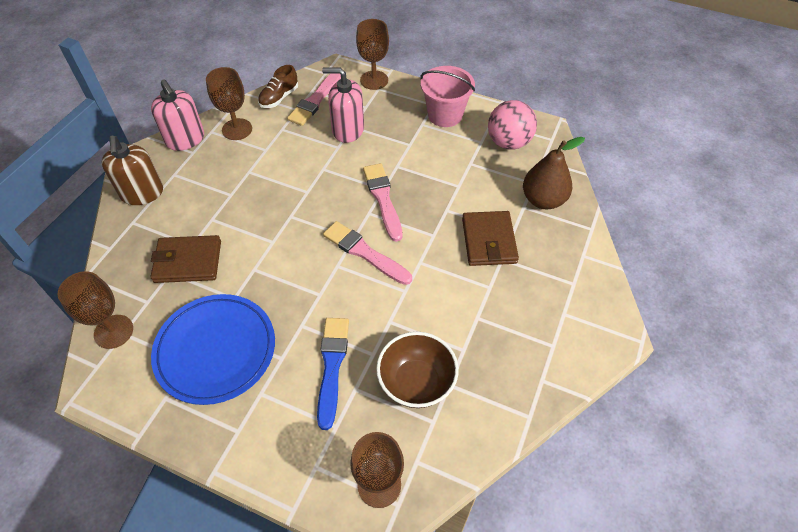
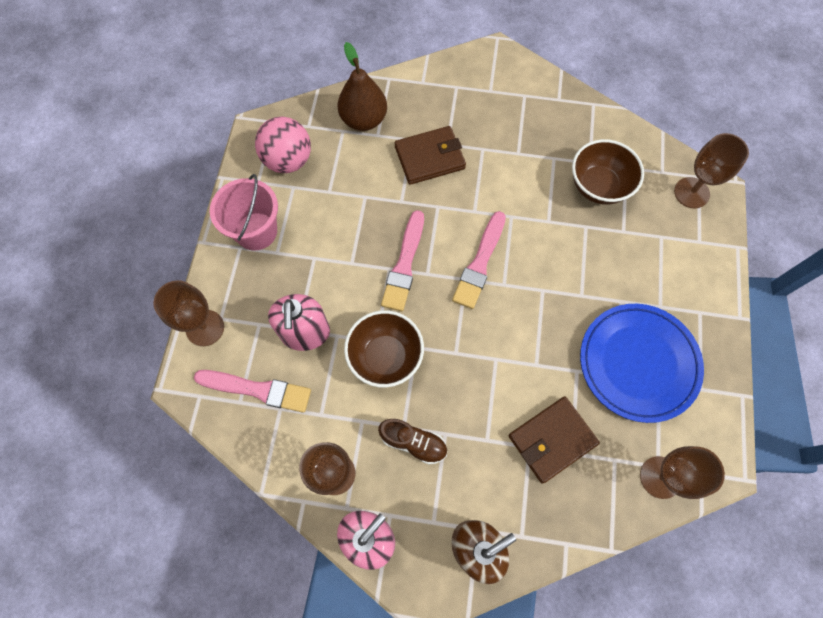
camera: 105 degrees left, 15 degrees up
(188, 261) = (552, 440): brown wallet -> brown wallet turned 75 degrees clockwise
(279, 98) = (262, 440): brown shoe -> brown shoe (413, 442)
(308, 171) = (385, 357): none -> brown bowl
(332, 367) = (611, 255): blue brush -> none
(383, 199) = (404, 264): pink brush -> pink brush turned 45 degrees counterclockwise

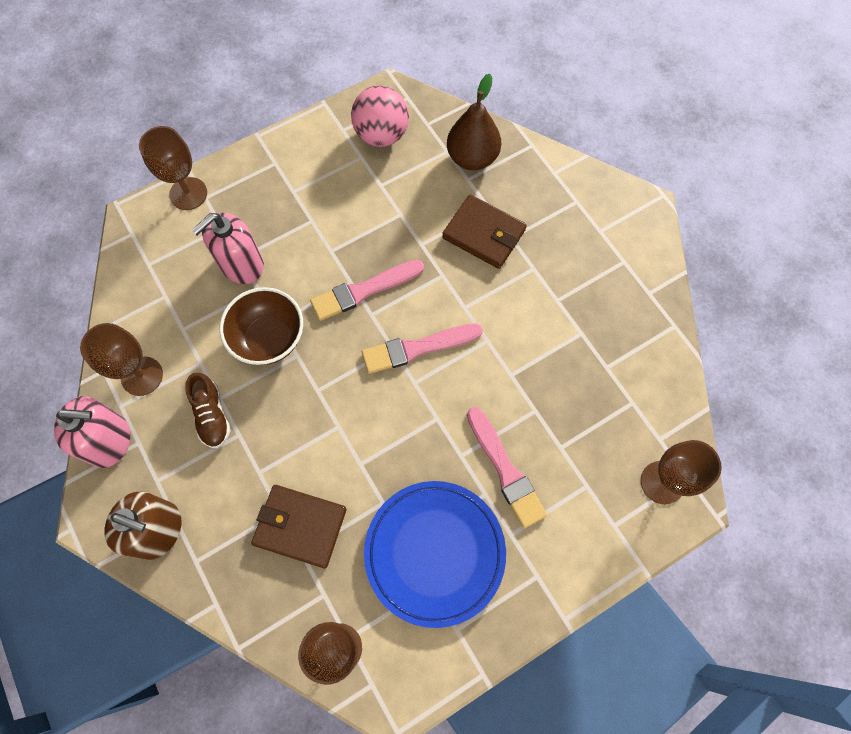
camera: 50 degrees right, 0 degrees up
(256, 231) = (298, 163): pink bucket -> none
(257, 390) = (167, 268): pink brush -> pink brush (505, 470)
(598, 186) = (588, 392): brown bowl -> none

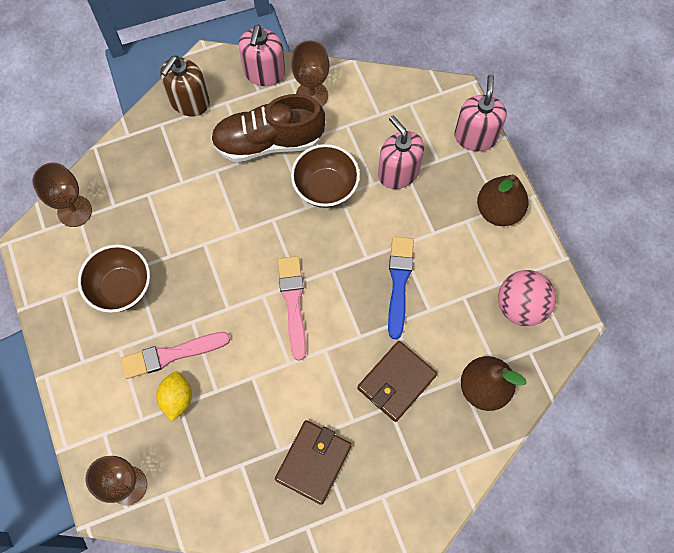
camera: 100 degrees right, 0 degrees up
(188, 194) = (475, 136): brown goblet -> pink soap dispenser
(212, 415) = (268, 142): brown shoe -> brown shoe, size x1.93
(277, 163) = (498, 210): none -> brown pear
(300, 526) = (167, 195): brown wallet -> brown wallet (313, 462)
(364, 290) = (356, 267): pink brush -> none
(375, 246) = (399, 283): none -> blue brush
(434, 553) = (121, 288): blue plate -> brown bowl
(554, 451) = (177, 398): none -> yellow lemon

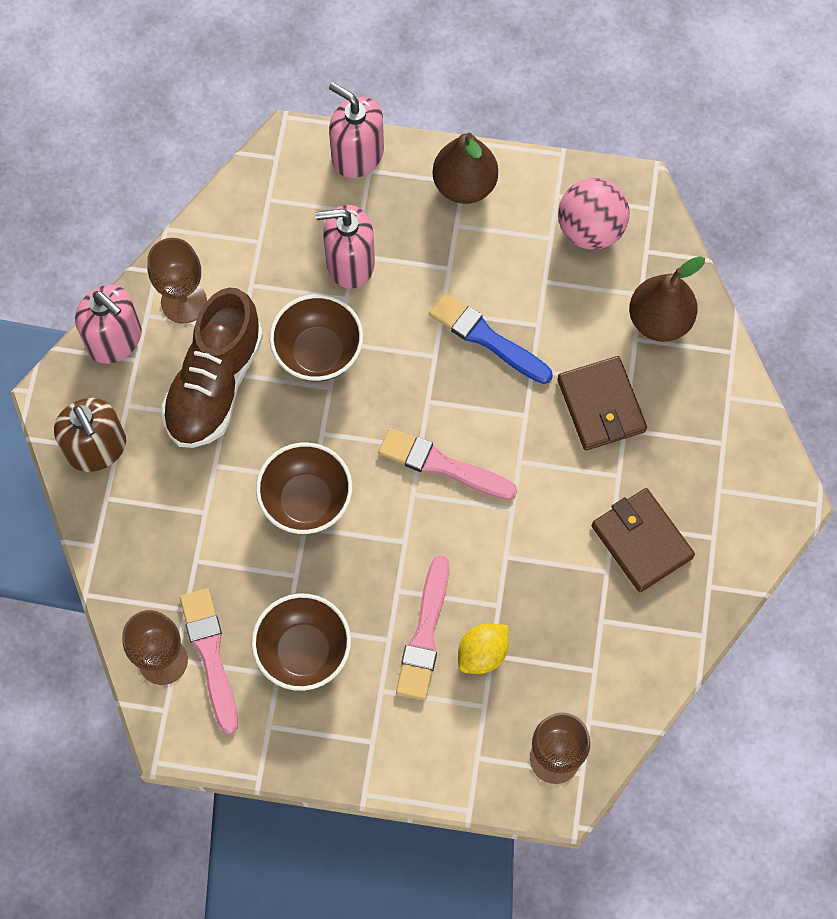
camera: 60 degrees left, 0 degrees up
(91, 236) = (210, 655): none -> pink brush
(177, 398) = (482, 653): yellow lemon -> yellow lemon turned 75 degrees counterclockwise
(222, 235) = (306, 501): none -> brown bowl

